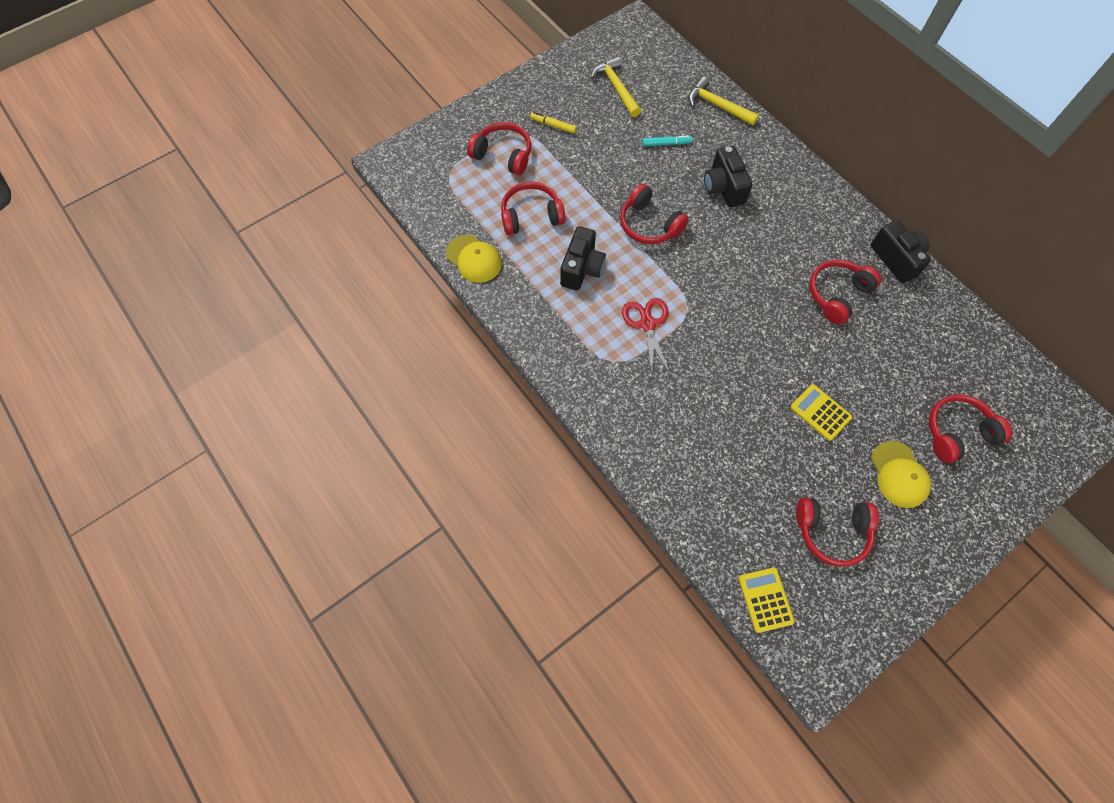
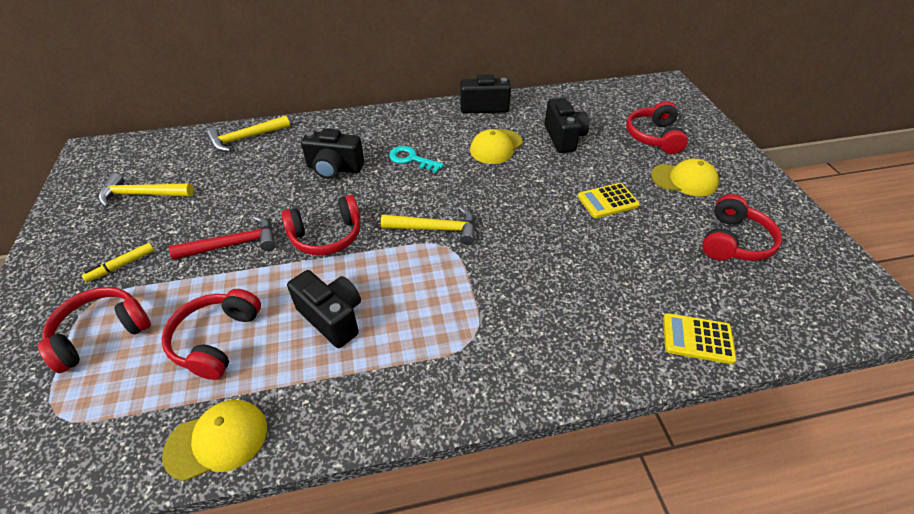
camera: 65 degrees left, 20 degrees down
(606, 173) = (233, 244): none -> red hammer
(647, 324) = (444, 286): red scissors -> none
(666, 143) = (247, 186): turquoise marker -> none
(701, 293) = (436, 229): none -> yellow hammer
(765, 600) = (806, 320): yellow calculator -> yellow calculator (697, 339)
(773, 236) = (411, 159): none -> turquoise key
(837, 294) = (496, 147): red headphones -> yellow cap
(893, 348) = (563, 138): none -> black camera

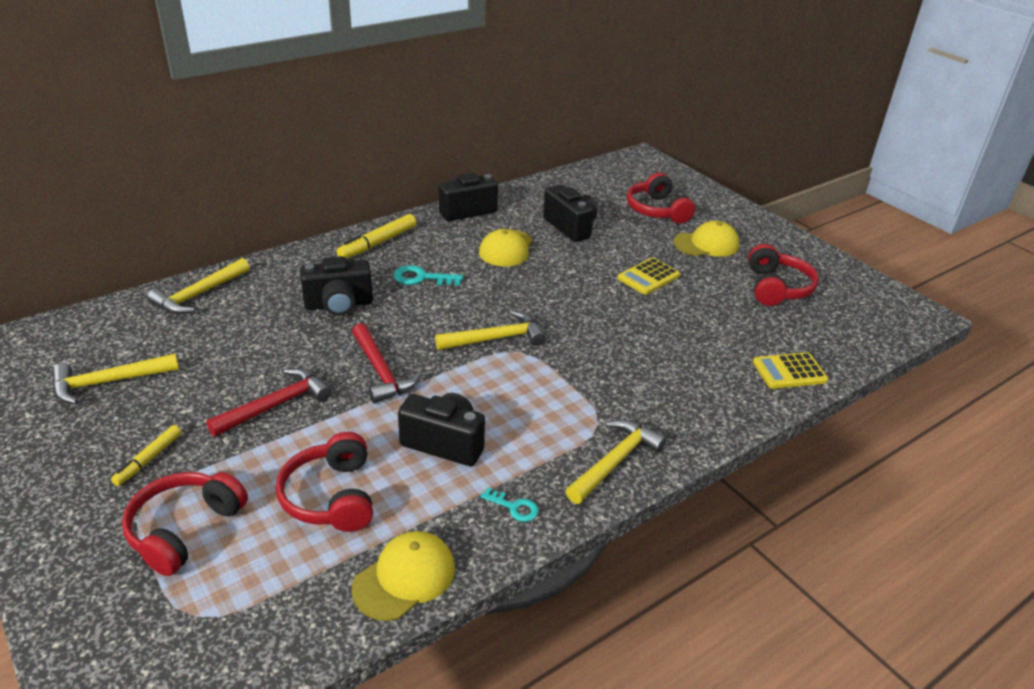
camera: 25 degrees left, 10 degrees down
(326, 236) = (381, 372): red headphones -> red hammer
(348, 402) = (514, 507): none -> turquoise key
(398, 122) = (378, 243): none -> yellow marker
(464, 385) = (615, 462): none -> yellow hammer

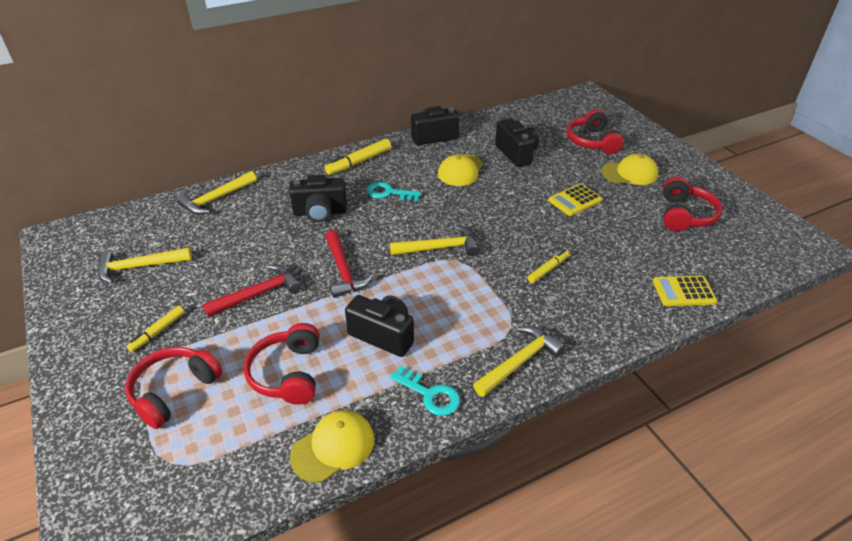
camera: 10 degrees right, 5 degrees up
(514, 507) = (430, 394): turquoise key -> turquoise key, size x1.56
(630, 356) = (548, 269): none -> yellow marker

